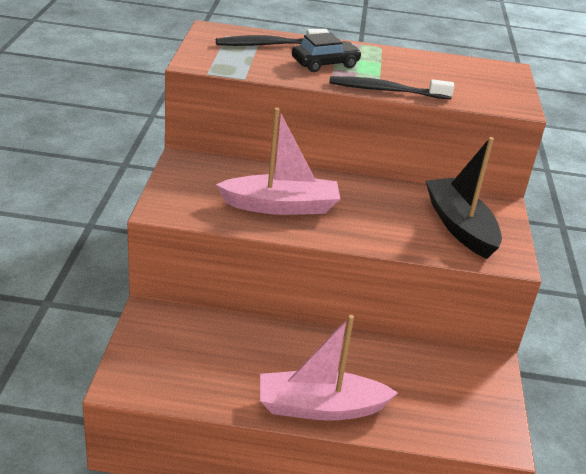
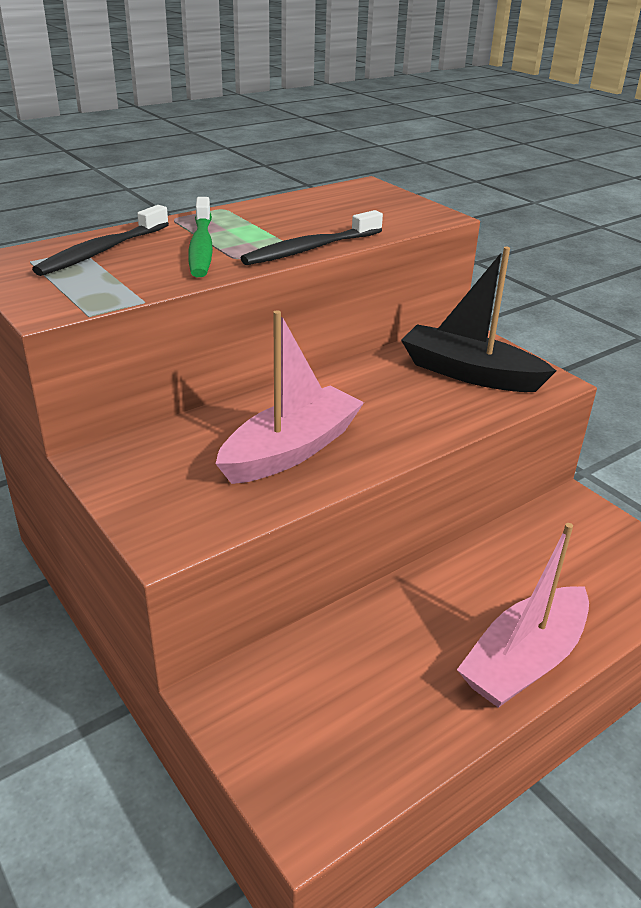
camera: 40 degrees left, 0 degrees up
(325, 64) = (201, 247): black car -> green toothbrush

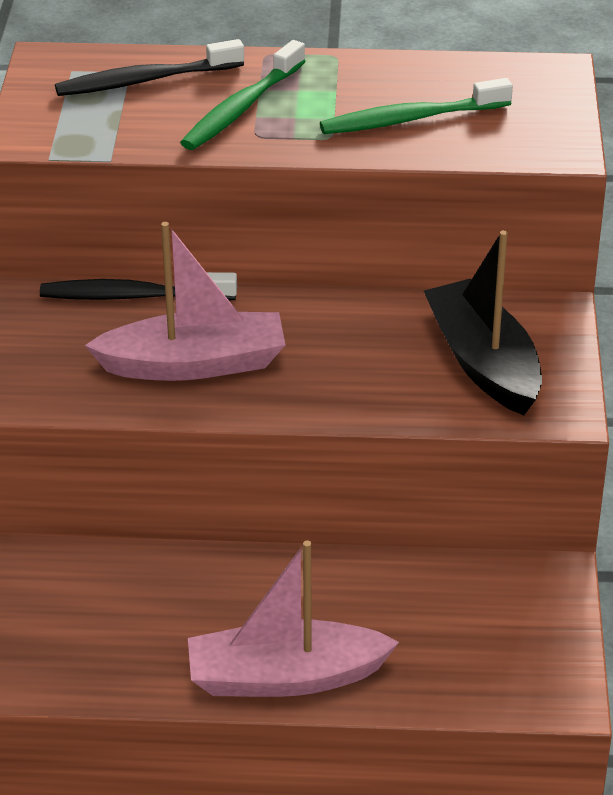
camera: 40 degrees right, 5 degrees up
(311, 249) = (344, 150): black toothbrush -> black toothbrush (133, 296)
(325, 224) = (411, 119): none -> green toothbrush

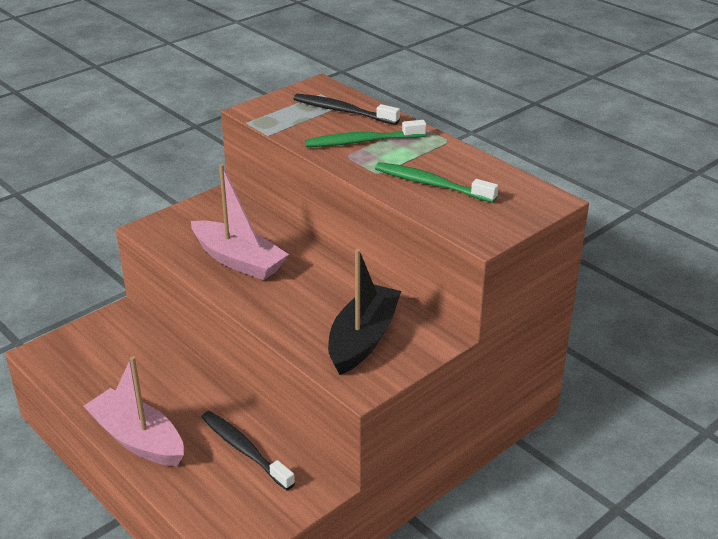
camera: 45 degrees right, 5 degrees down
(133, 296) = (263, 219): black toothbrush -> black toothbrush (244, 450)

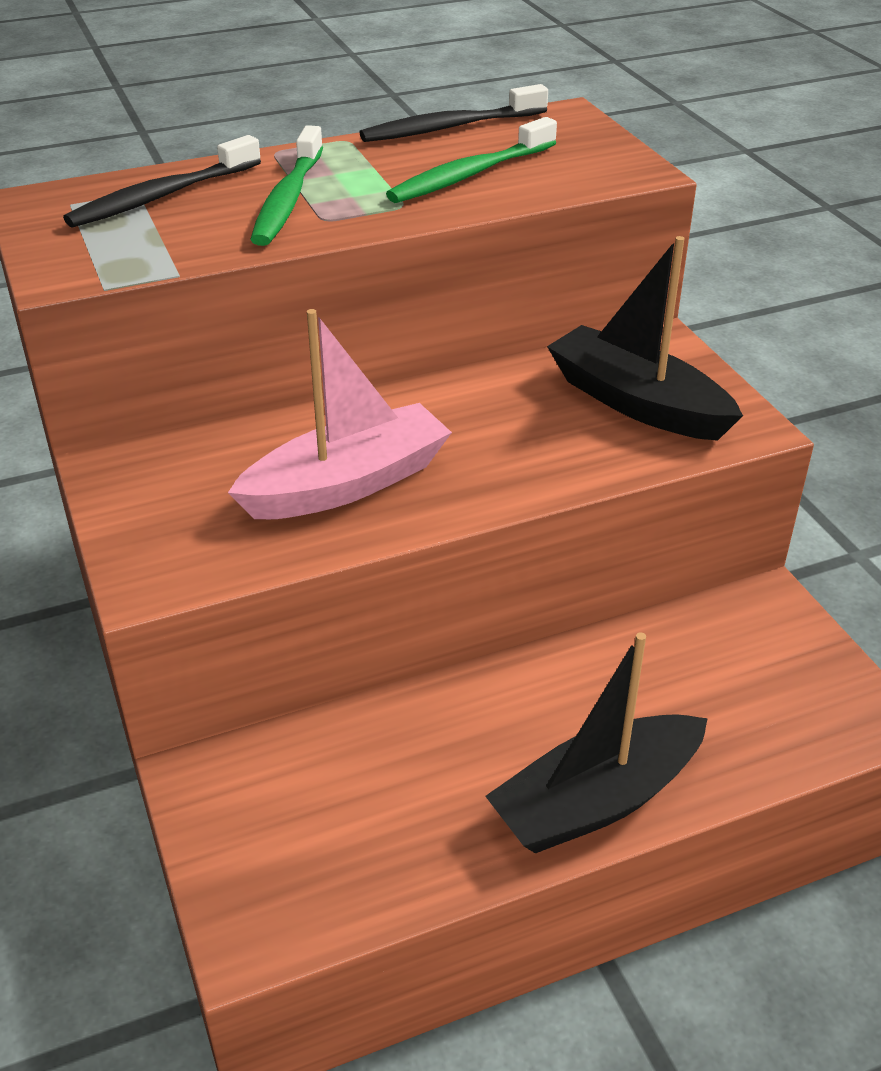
camera: 70 degrees left, 5 degrees up
(137, 439) = (596, 801): pink boat -> black boat
(244, 450) = (668, 665): black toothbrush -> black toothbrush (450, 127)

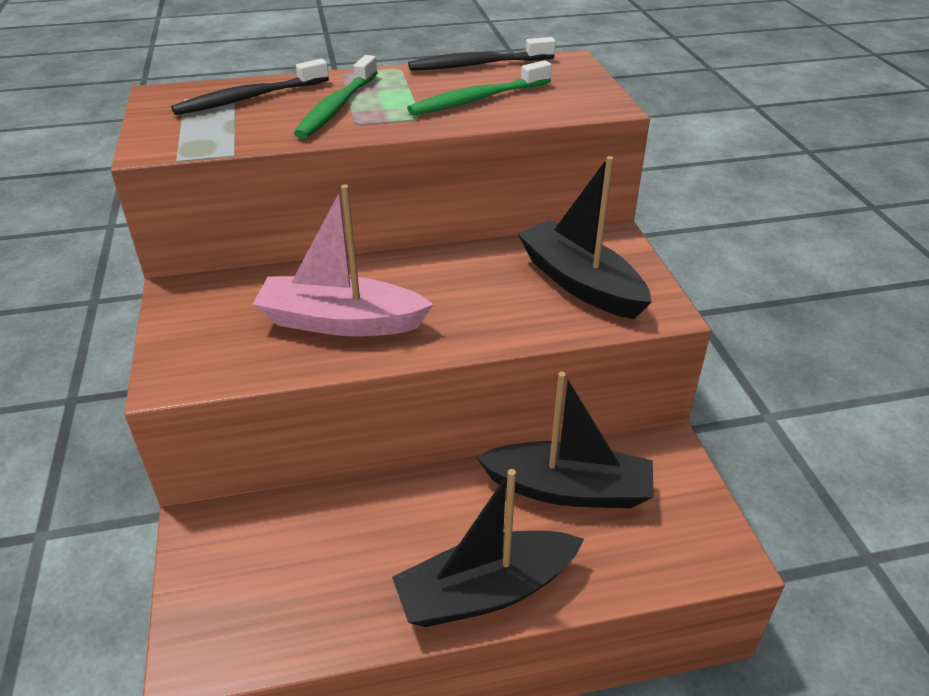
camera: 10 degrees right, 0 degrees up
(347, 483) = (340, 322): pink boat -> pink boat turned 150 degrees counterclockwise
(662, 666) = (568, 489): none -> black boat

